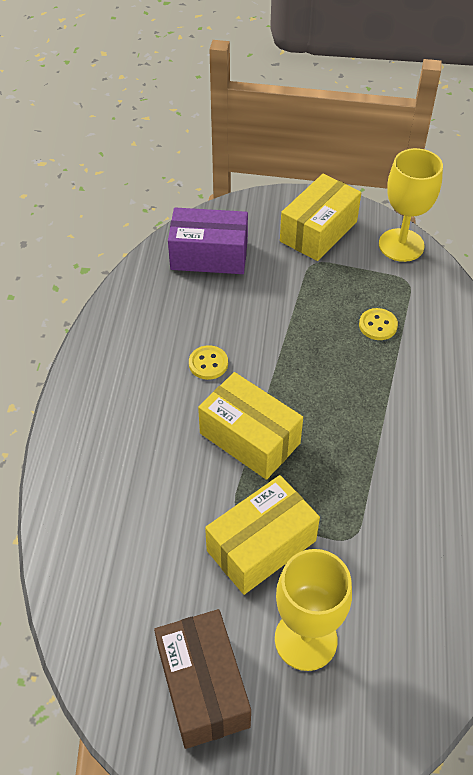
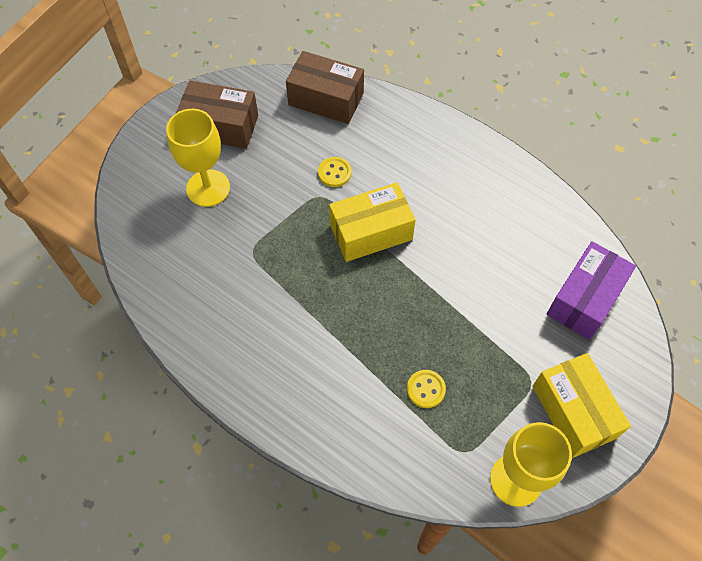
camera: 120 degrees right, 10 degrees up
(87, 579) = (326, 99): none -> brown box
(208, 363) = (457, 239): yellow button -> yellow button (334, 173)
(261, 545) = (284, 196): yellow box -> none

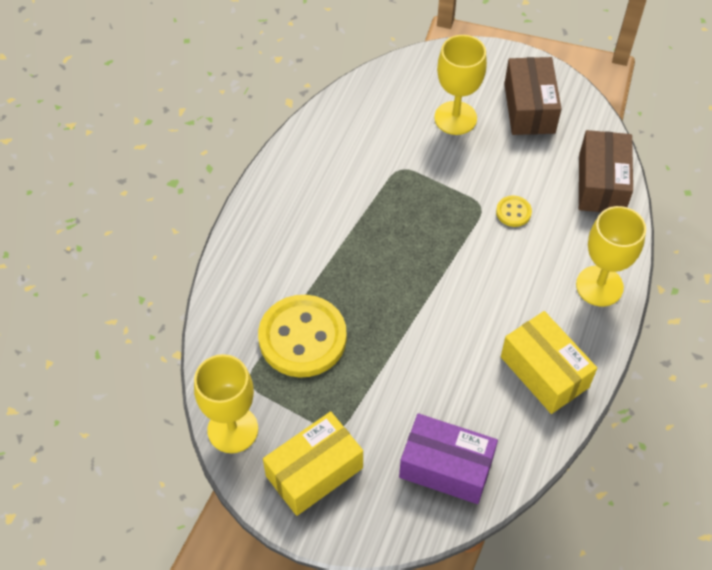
camera: 75 degrees right, 5 degrees down
(371, 232) = (456, 258): yellow box -> yellow box (544, 372)
(426, 389) = (302, 338): yellow button -> yellow button, size x2.33
(430, 133) = (599, 286): none -> yellow goblet

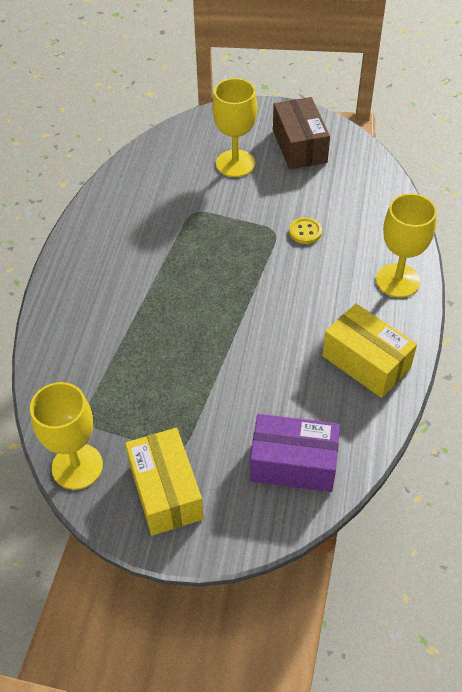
camera: 10 degrees left, 5 degrees down
(302, 338) = (131, 371): yellow button -> none
(314, 472) = (166, 491): yellow box -> yellow box turned 60 degrees counterclockwise
(601, 184) = (378, 196): brown box -> none

